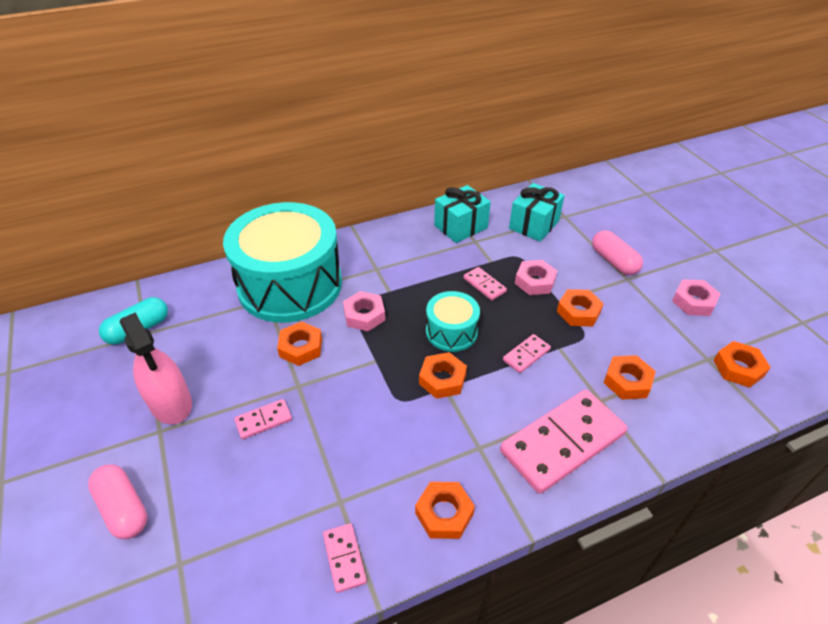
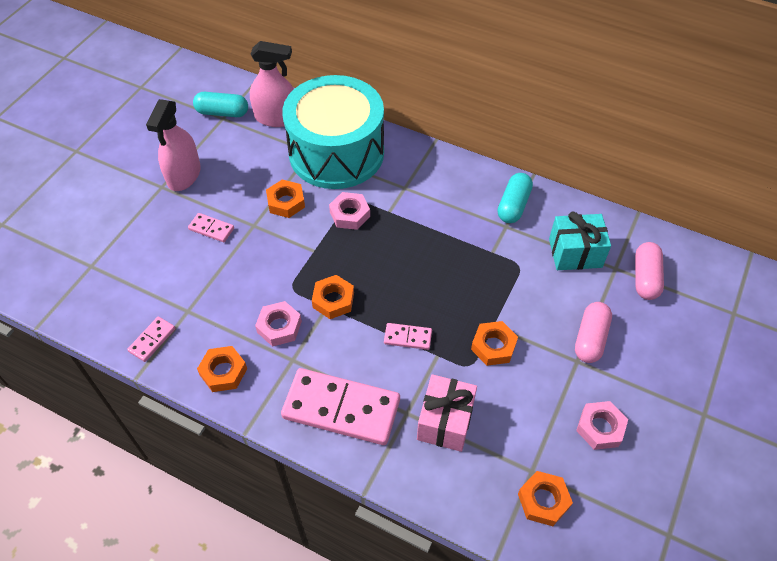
camera: 50 degrees right, 10 degrees up
(123, 508) = (102, 214): pink capsule -> pink capsule (645, 278)
(199, 298) = (276, 118): none -> pink spray bottle
(451, 331) = (385, 276): turquoise drum -> none
(460, 226) = (513, 205): turquoise gift -> turquoise capsule
(484, 285) = (458, 265): pink domino -> none
(535, 281) = (499, 296): pink nut -> pink nut (279, 327)
(627, 381) = (445, 421): orange nut -> pink gift

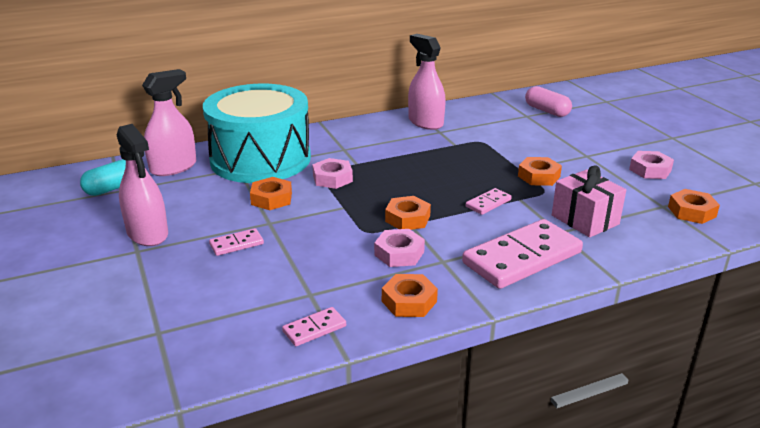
camera: 50 degrees left, 25 degrees down
(152, 340) = (314, 329): pink domino -> pink domino turned 75 degrees clockwise
(513, 205) = (425, 122): turquoise capsule -> pink spray bottle
(575, 253) = (496, 121): turquoise gift -> none
(590, 339) = (573, 144): pink capsule -> none

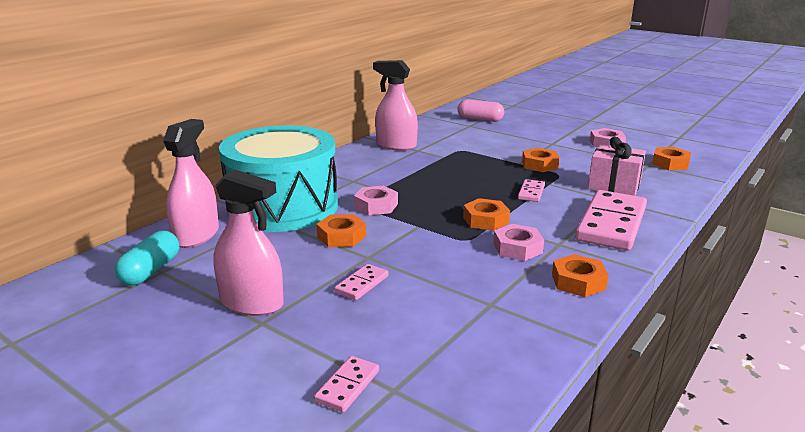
camera: 30 degrees left, 5 degrees down
(314, 329) = (535, 330): pink domino -> pink domino (347, 386)

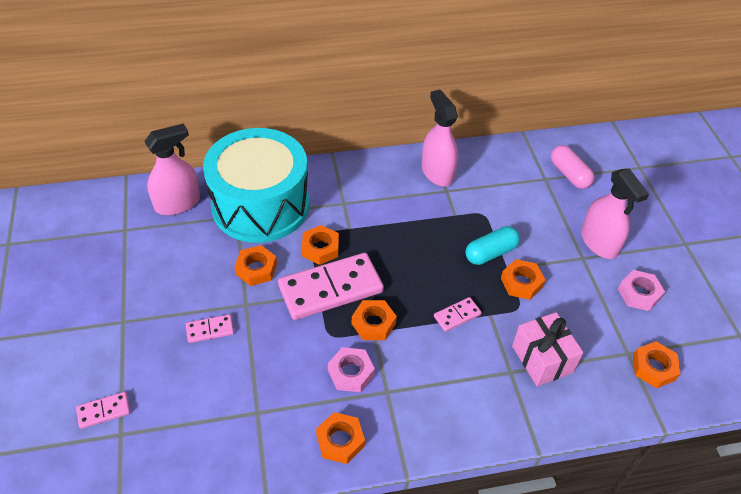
camera: 40 degrees right, 25 degrees up
(151, 271) = (120, 225): turquoise capsule -> turquoise capsule (491, 253)
(251, 303) = (136, 299): pink spray bottle -> pink spray bottle (599, 242)
(376, 206) = (320, 248): pink nut -> orange nut
(611, 224) = (461, 402): pink domino -> pink domino (330, 288)

